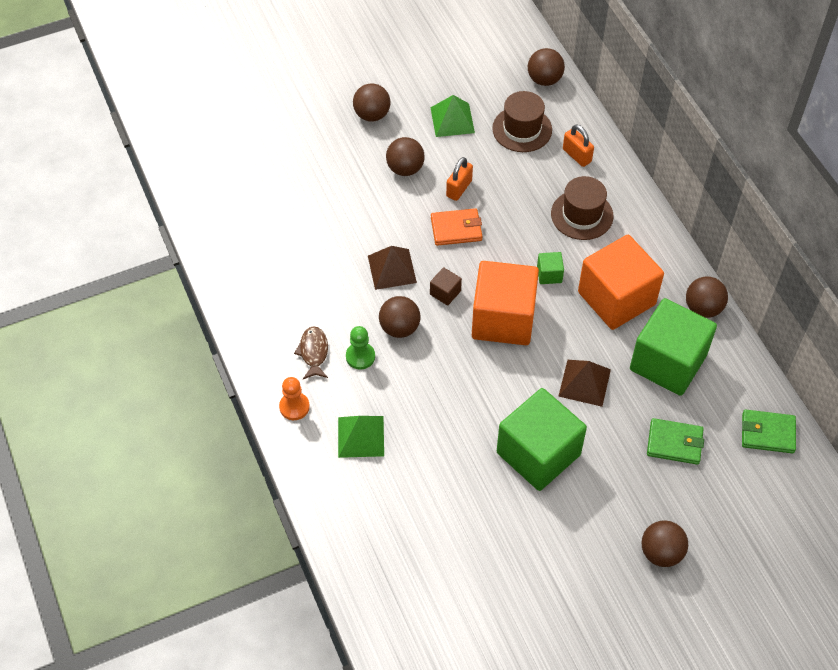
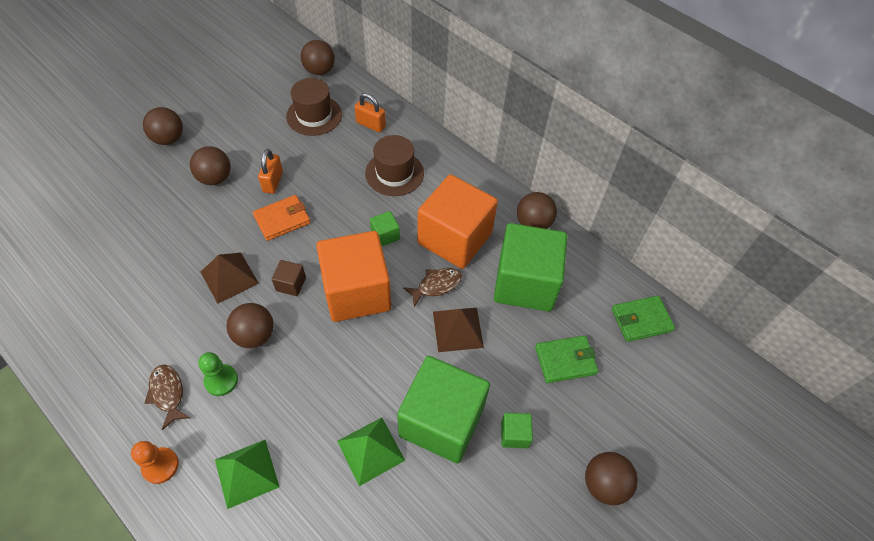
camera: 25 degrees left, 0 degrees up
(452, 120) = (247, 124): green pyramid -> green pyramid (370, 450)
(580, 337) = (436, 285): none -> brown fish
(598, 487) = (514, 434): none -> green cube

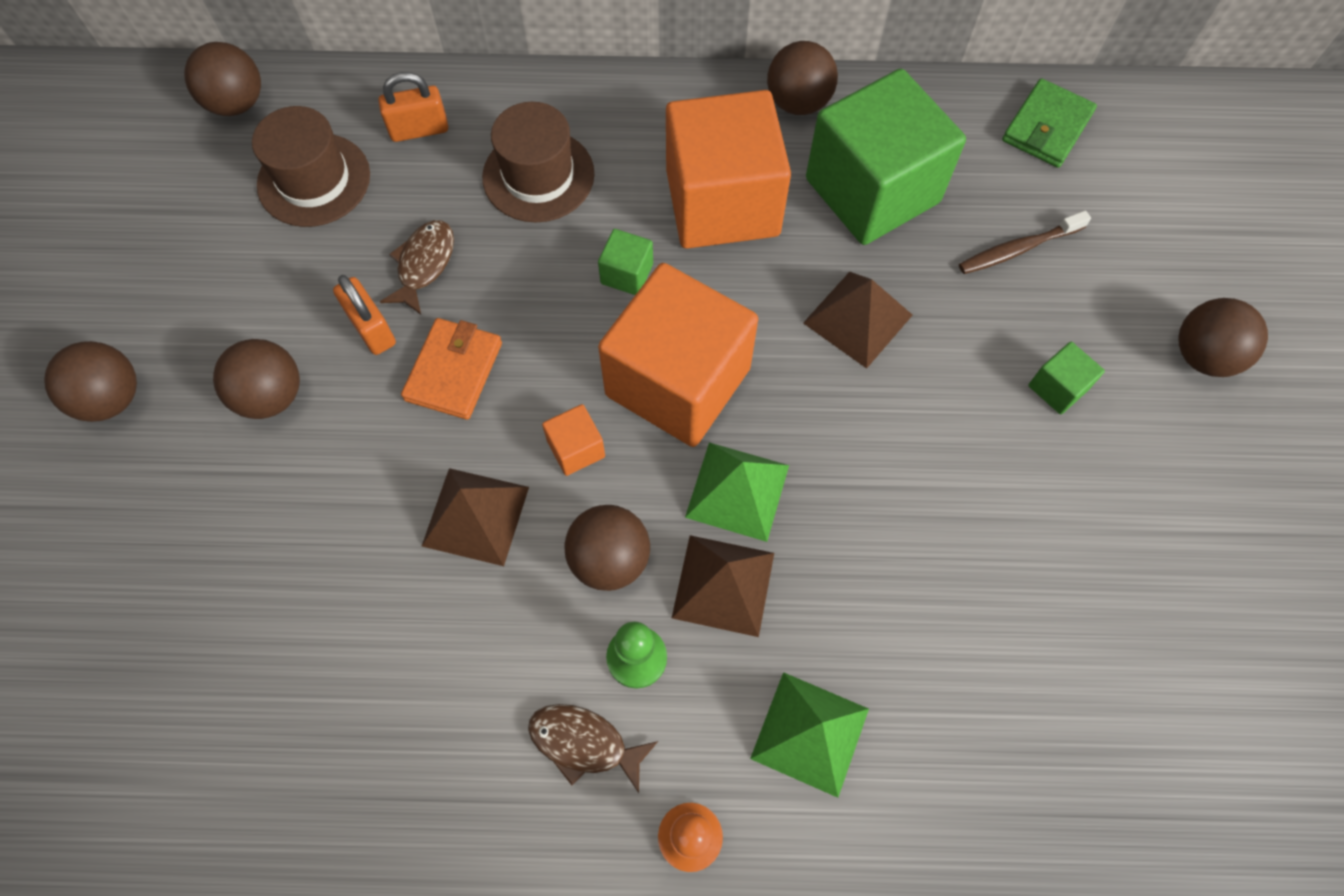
camera: 40 degrees left, 10 degrees up
(283, 384) = (723, 585): none -> brown pyramid
(291, 284) = (576, 449): brown cube -> orange cube
(370, 450) = (923, 560): green pyramid -> green pyramid (737, 491)
(436, 285) = (769, 285): brown fish -> brown fish (424, 264)
(441, 421) = (963, 448): green cube -> none
(565, 360) = (1018, 249): green wallet -> brown toothbrush

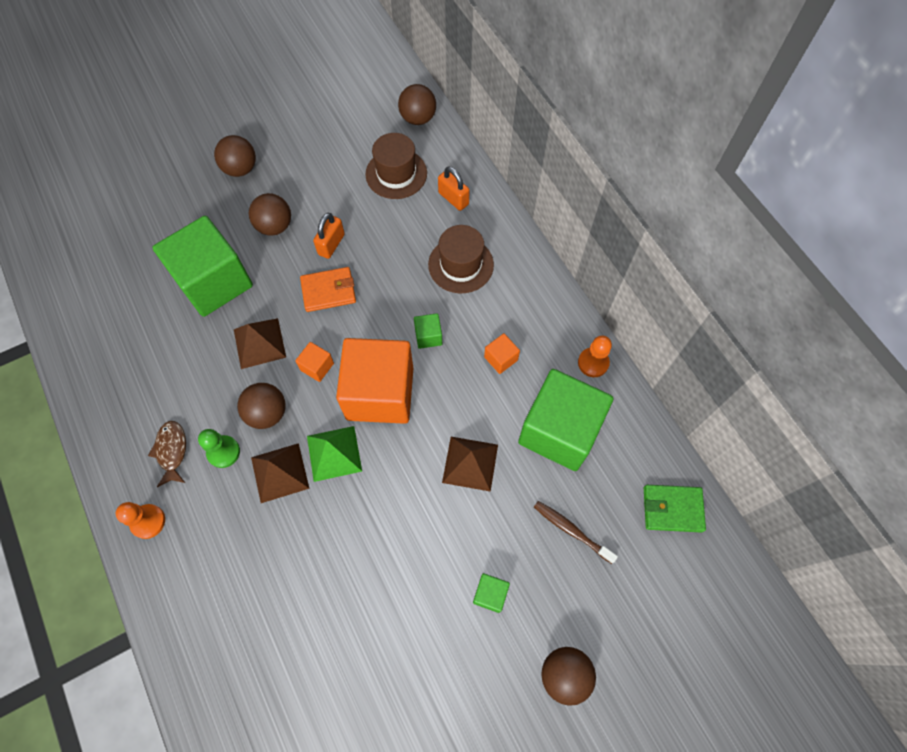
camera: 60 degrees right, 0 degrees up
(307, 538) = (214, 282): none -> green cube
(424, 264) = (378, 245): brown fish -> none
(722, 203) = (501, 358): orange cube -> orange cube, size x0.40
(798, 102) = (593, 363): brown ball -> orange pawn
(810, 733) = (222, 553): green pyramid -> none

